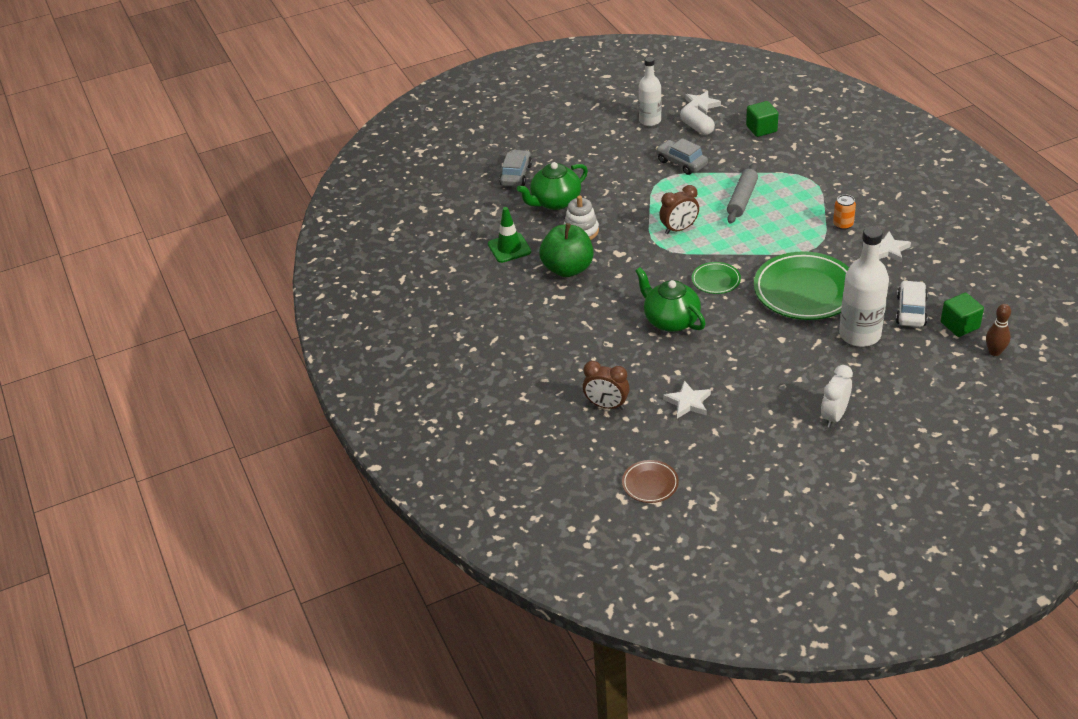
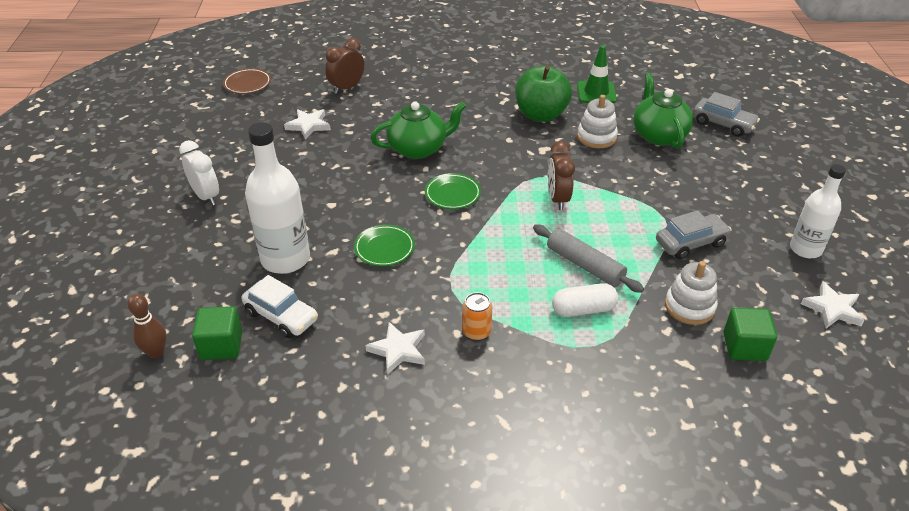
camera: 110 degrees right, 0 degrees up
(697, 127) = (772, 284): white capsule -> white capsule (583, 309)
(744, 152) = (689, 307): none -> white stacking toy
(805, 291) = (384, 248): green plate -> green plate, size x0.48

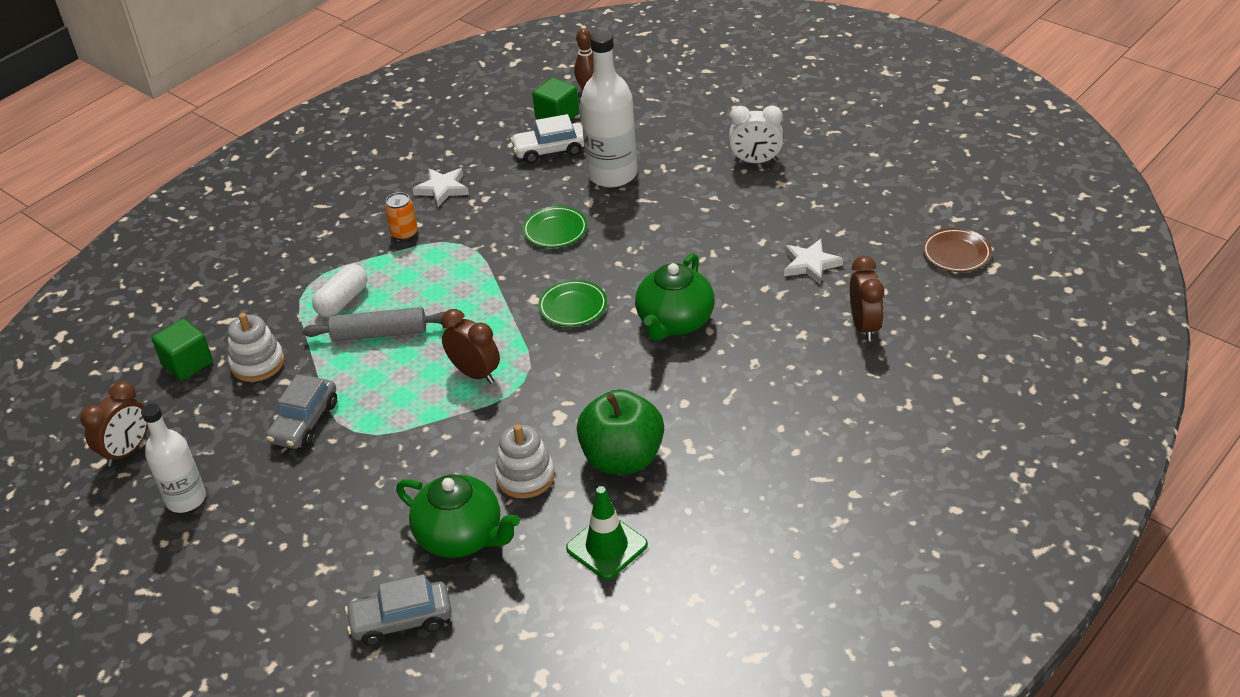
camera: 135 degrees right, 0 degrees up
(832, 309) = (127, 451): white star -> brown clock

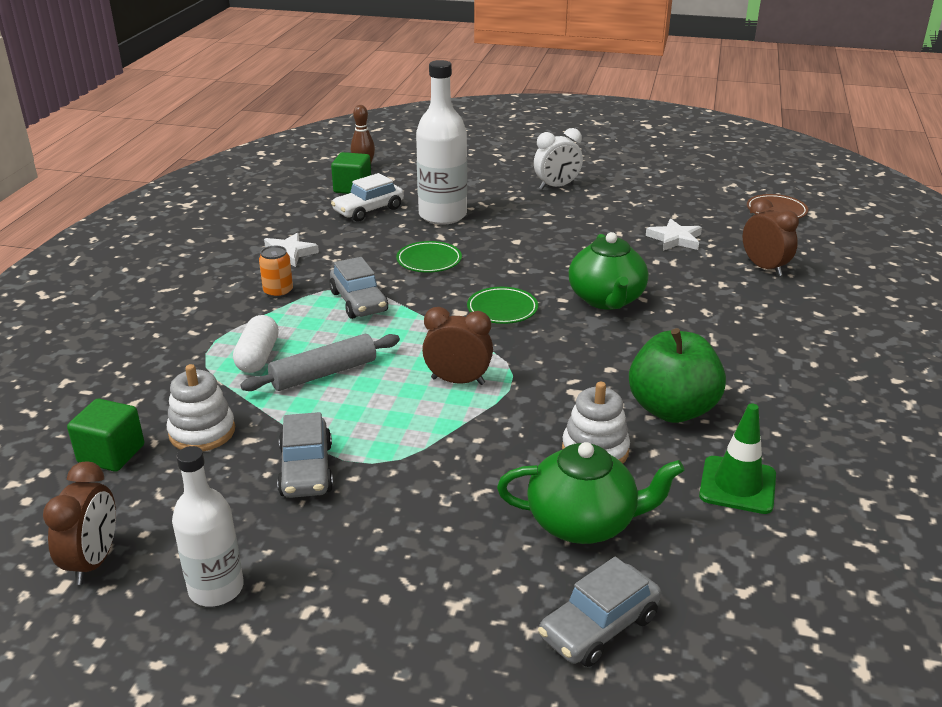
camera: 30 degrees left, 10 degrees down
(460, 263) = (359, 302): none -> grey car

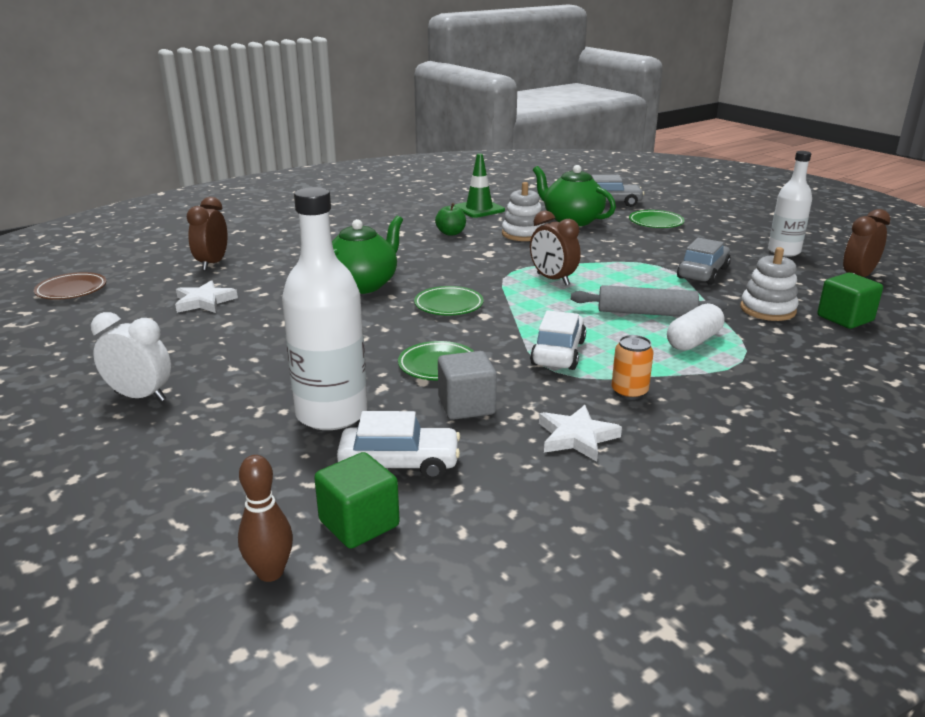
camera: 140 degrees left, 5 degrees down
(359, 302) = (558, 353): grey car -> white car
(374, 246) = (466, 406): none -> grey cube
(461, 585) = (656, 223): none -> green plate
(672, 409) = (451, 233): green apple -> green apple, size x0.49

